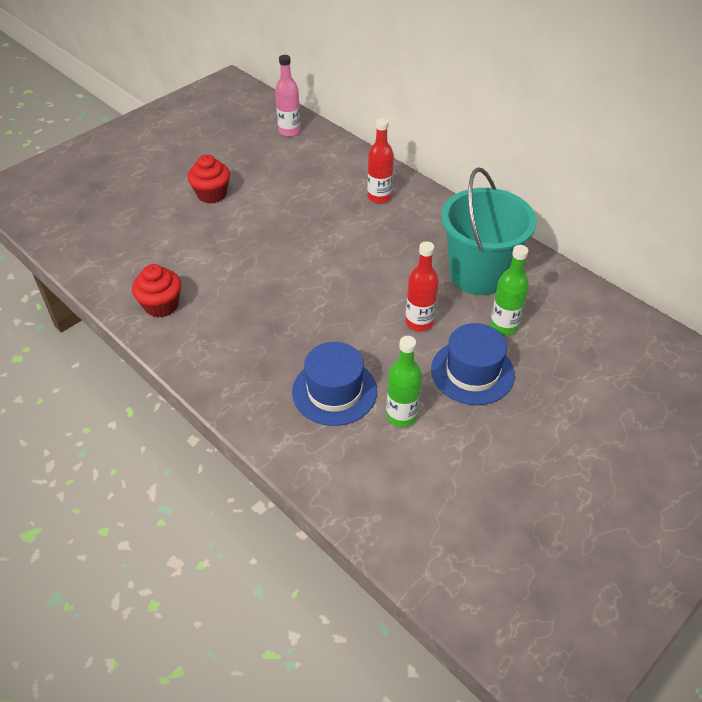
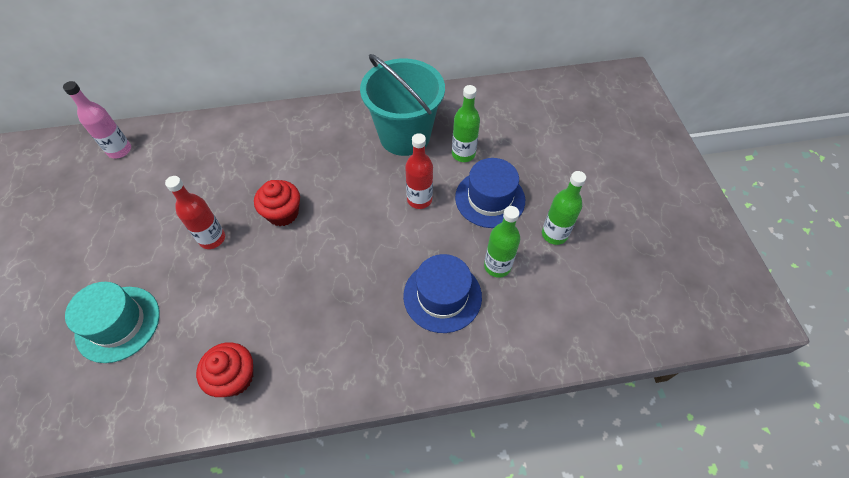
camera: 55 degrees left, 10 degrees up
(155, 222) = (118, 323): none -> turquoise hat
(212, 194) = (133, 255): red cupcake -> red cupcake (283, 213)
(379, 197) = (268, 141): red bottle -> red bottle (212, 238)
(481, 444) = (554, 234): none -> green bottle

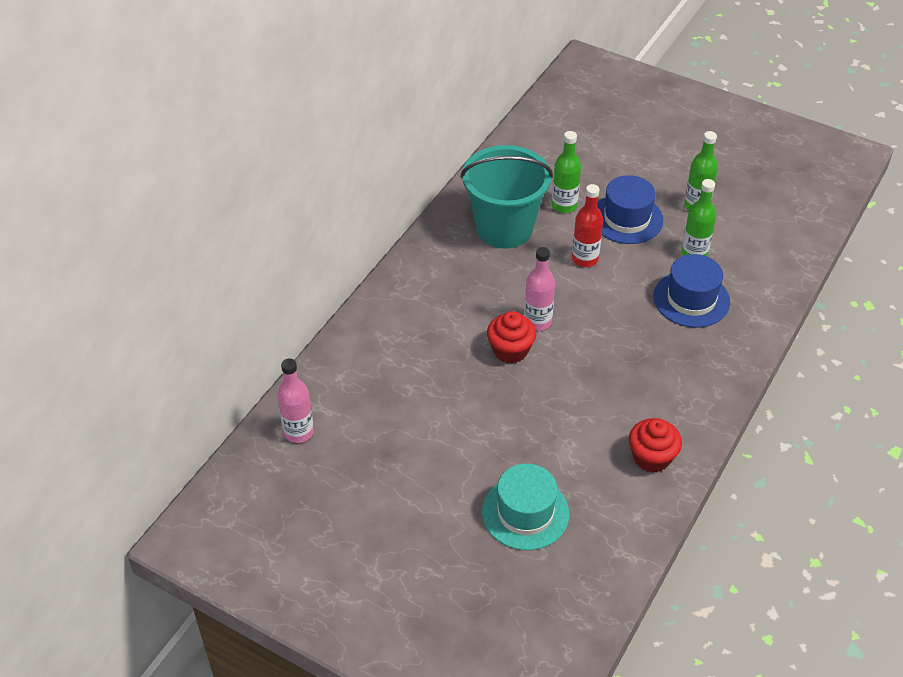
camera: 50 degrees left, 10 degrees down
(212, 238) = (491, 410): red bottle -> none
(326, 211) = (537, 321): none -> pink bottle

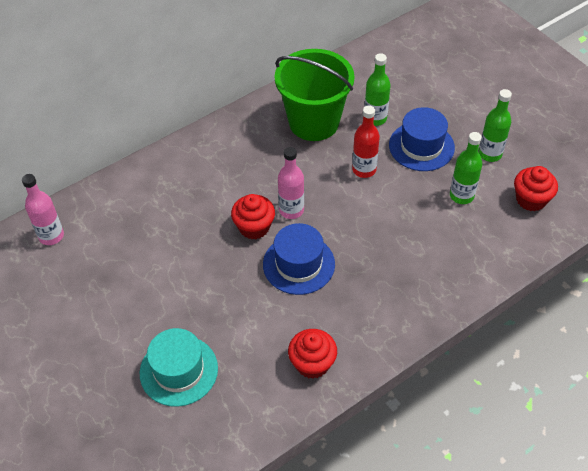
camera: 25 degrees right, 5 degrees up
(504, 228) = (314, 122): turquoise bucket -> green bucket
(691, 299) = (434, 235): blue hat -> blue hat (298, 264)
(760, 236) = (531, 199): none -> red cupcake

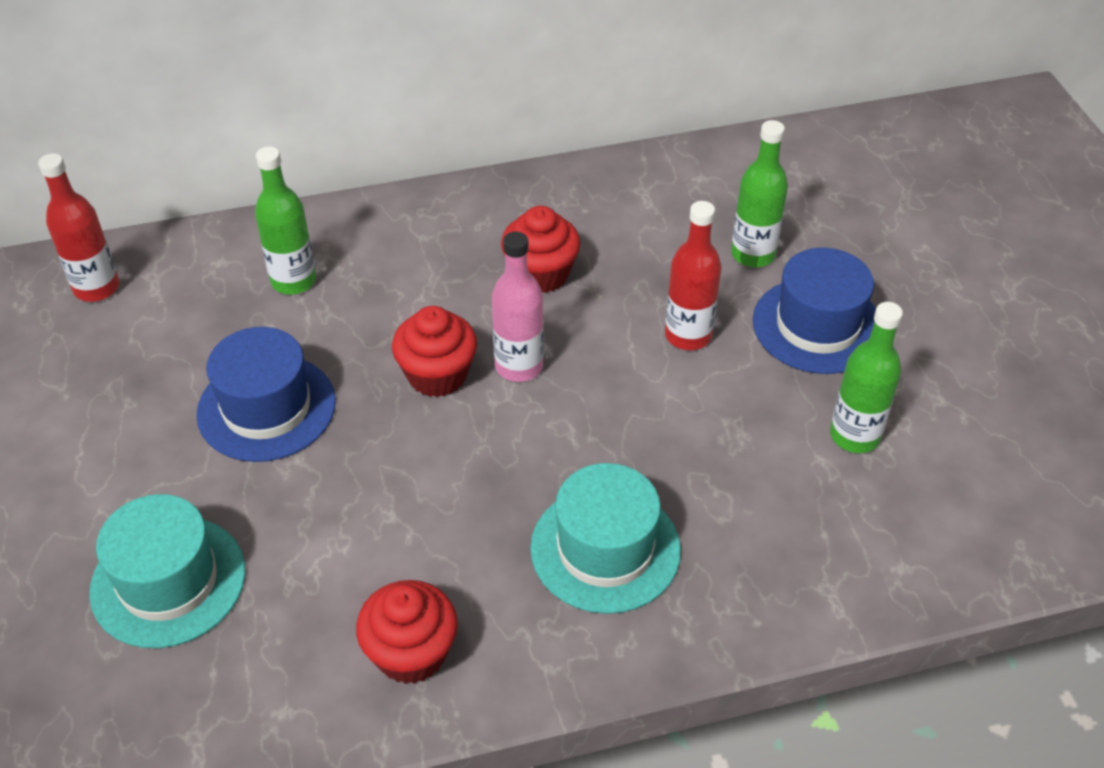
camera: 20 degrees right, 5 degrees down
(51, 236) = (96, 288): pink bottle -> red bottle
(298, 264) = (482, 464): blue hat -> blue hat (266, 408)
(314, 122) = (637, 231): green bucket -> none
(375, 286) = (605, 549): none -> turquoise hat
(490, 154) = (947, 376): green bottle -> green bottle (293, 281)
(531, 199) = (994, 485): red cupcake -> red cupcake (541, 274)

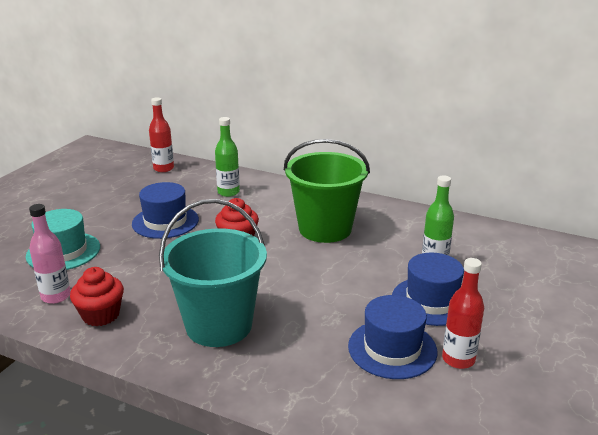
camera: 40 degrees right, 20 degrees down
(519, 366) = (273, 252): pink bottle -> pink bottle (56, 296)
(541, 274) = (325, 229): red cupcake -> green bucket
(605, 549) = (219, 325): turquoise hat -> turquoise bucket
(688, 335) = (361, 275): red bottle -> red bottle (458, 359)
(854, 436) = (392, 349): green bottle -> blue hat

